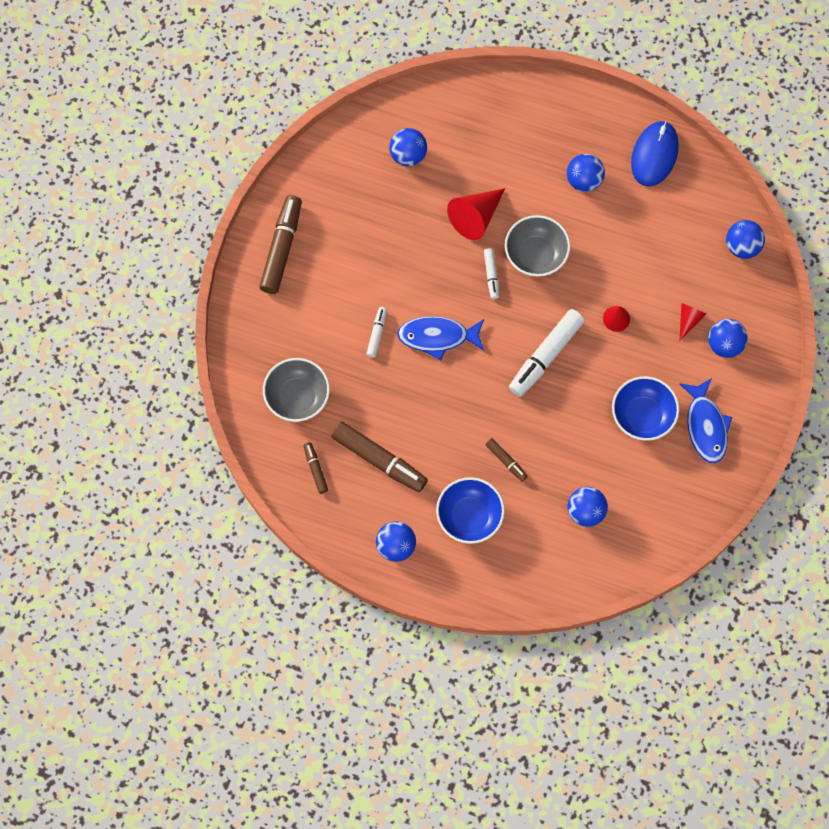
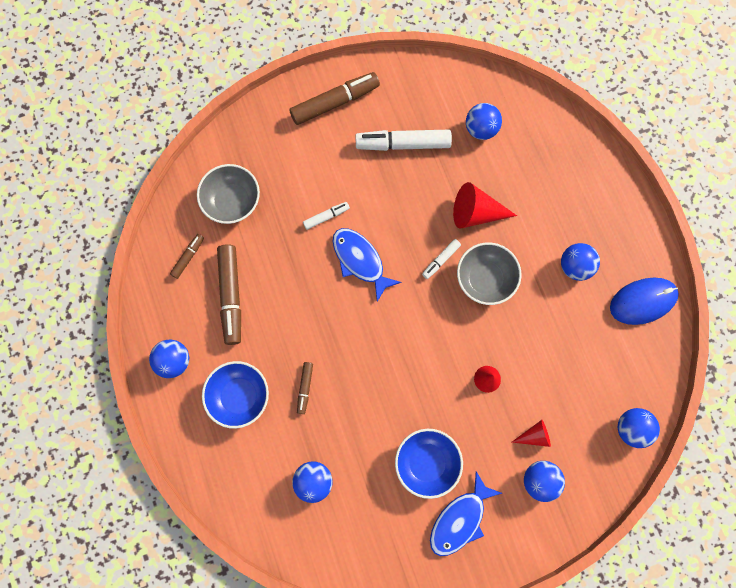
camera: 50 degrees right, 5 degrees up
(545, 356) = (412, 350): white marker -> white marker (403, 144)

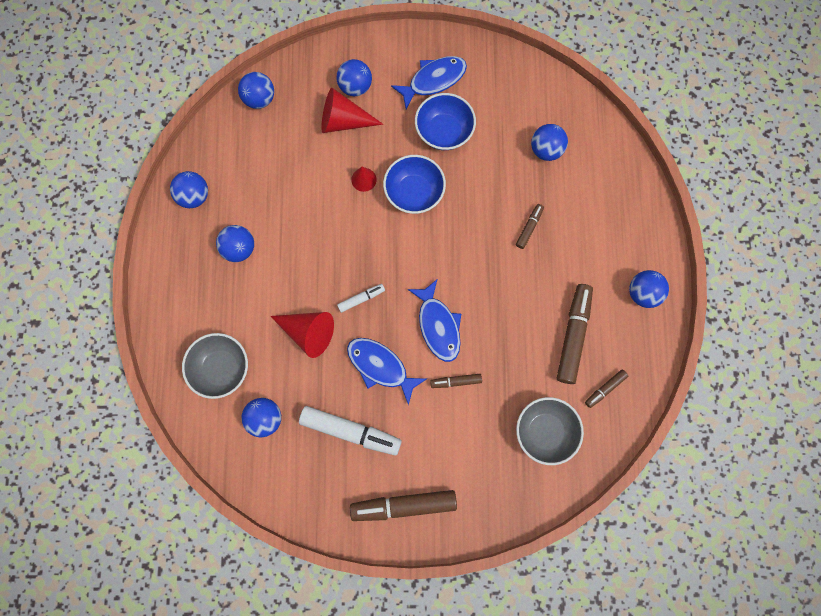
camera: 160 degrees left, 0 degrees up
(239, 396) = (590, 241): blue bowl -> blue bowl (414, 192)
(326, 217) = (456, 381): white marker -> brown marker
(398, 206) = (380, 366): none -> blue fish
(485, 279) = (327, 266): grey bowl -> grey bowl (221, 368)
(534, 435) = (343, 121): red cone -> red cone, size x1.78
(642, 301) = (194, 196): blue mouse -> blue ball

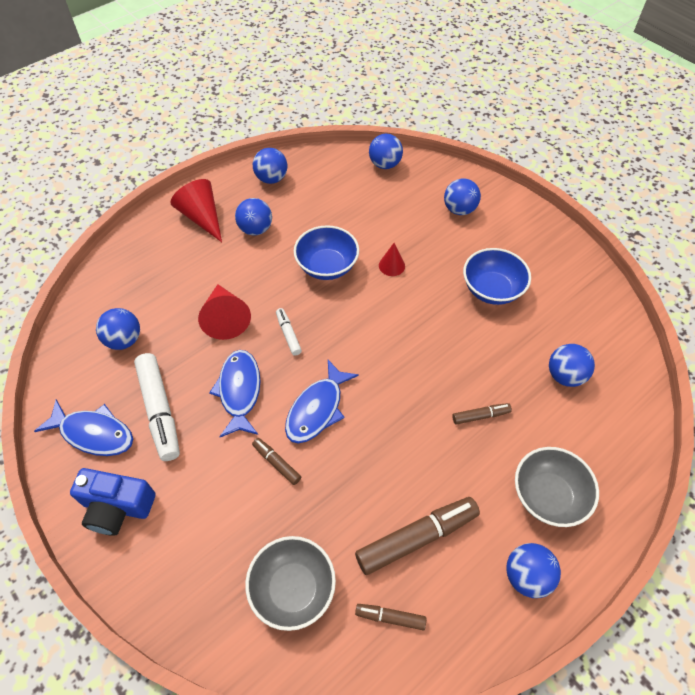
camera: 50 degrees right, 20 degrees down
(221, 368) = (145, 283): grey bowl -> grey bowl (547, 496)
(343, 121) = (424, 221): red cone -> red cone (202, 217)
(361, 299) = (288, 334): white marker -> white marker turned 135 degrees counterclockwise
(403, 505) = (117, 507): brown marker -> blue camera
(414, 192) = (417, 306): blue bowl -> blue bowl (327, 266)
(433, 80) = (524, 253): blue fish -> blue fish (93, 433)

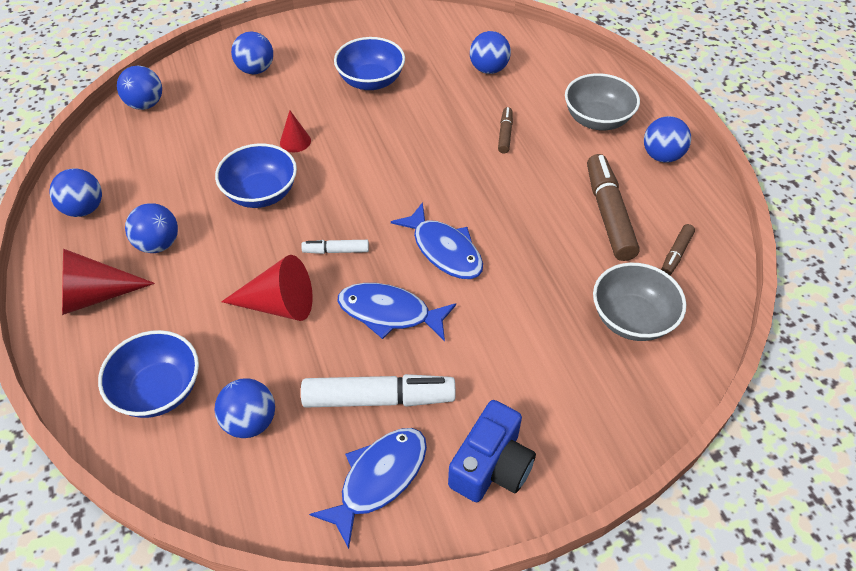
camera: 70 degrees left, 5 degrees down
(137, 281) = (159, 390): none -> blue bowl
(276, 463) = (493, 300): brown marker -> none

